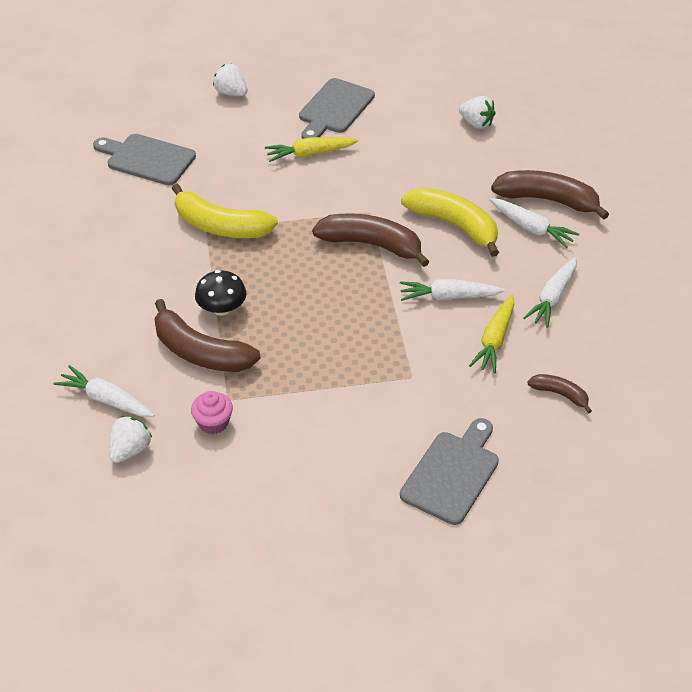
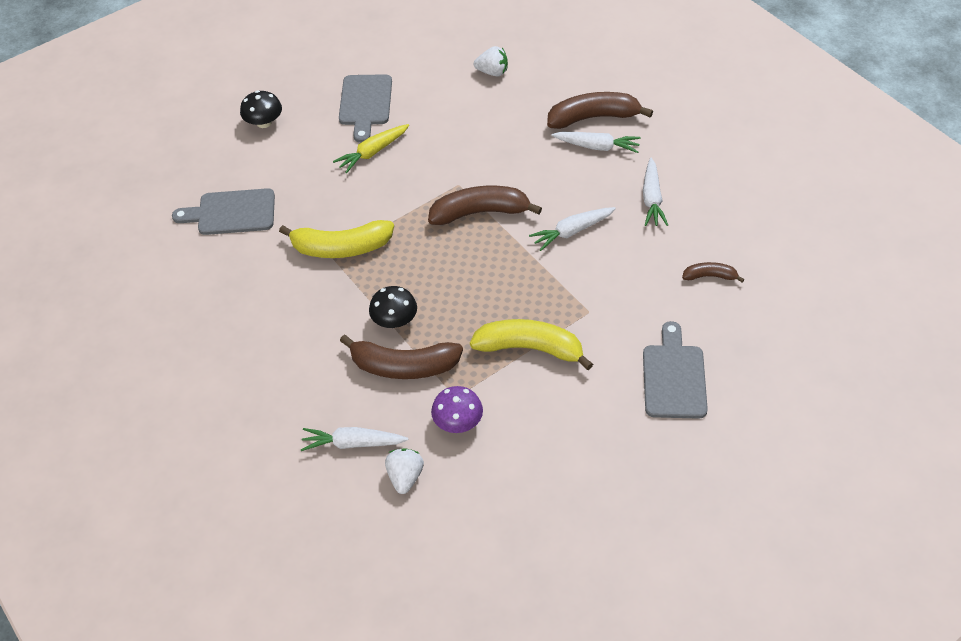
camera: 25 degrees left, 5 degrees up
(213, 423) = (458, 422): pink cupcake -> purple mushroom
(231, 93) = (264, 122): white strawberry -> black mushroom
(454, 225) = (535, 169): yellow banana -> yellow banana (530, 348)
(494, 340) = (632, 253): yellow carrot -> none

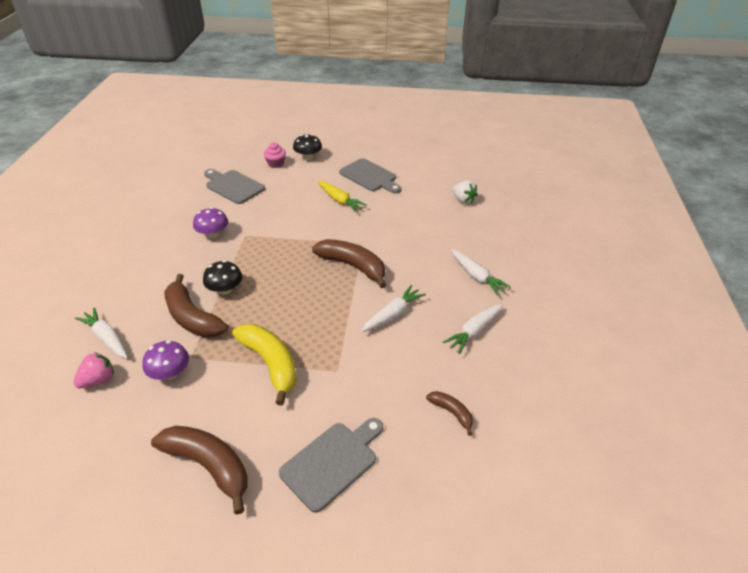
camera: 40 degrees right, 10 degrees down
(239, 154) = (276, 164): none -> pink cupcake
(295, 278) = (213, 234): none -> purple mushroom
(341, 248) = (256, 235): yellow banana -> none
(365, 103) = (370, 176): grey cutting board -> grey cutting board turned 90 degrees counterclockwise
(372, 152) = (339, 200): yellow carrot -> yellow carrot turned 135 degrees counterclockwise
(405, 477) = (98, 380): white strawberry -> pink strawberry
(572, 231) = (393, 314): white carrot -> white carrot turned 120 degrees clockwise
(593, 117) = (496, 259): brown banana -> brown banana (209, 466)

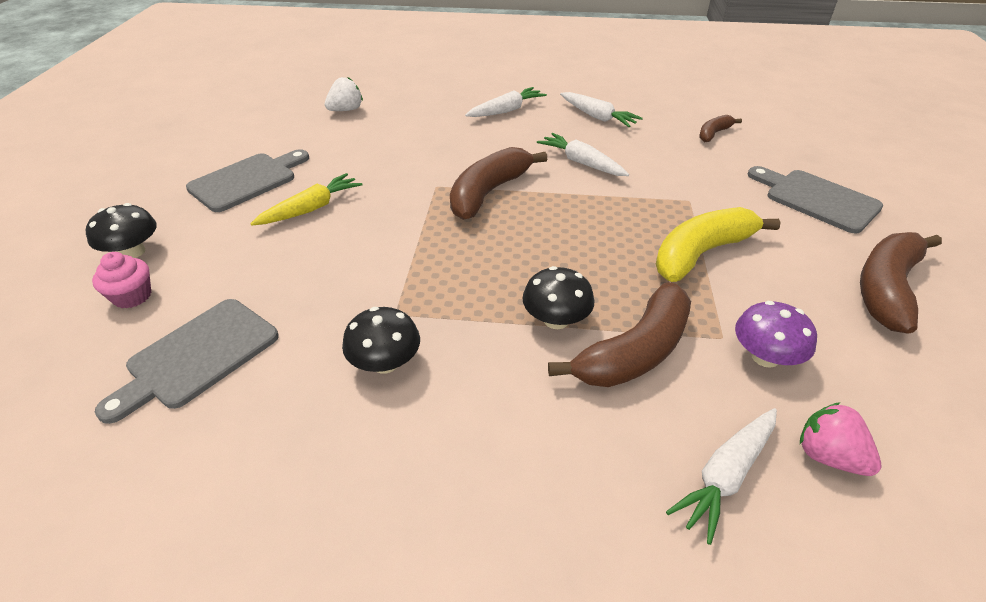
camera: 90 degrees left, 0 degrees up
(213, 234) = (385, 363): purple mushroom -> black mushroom

